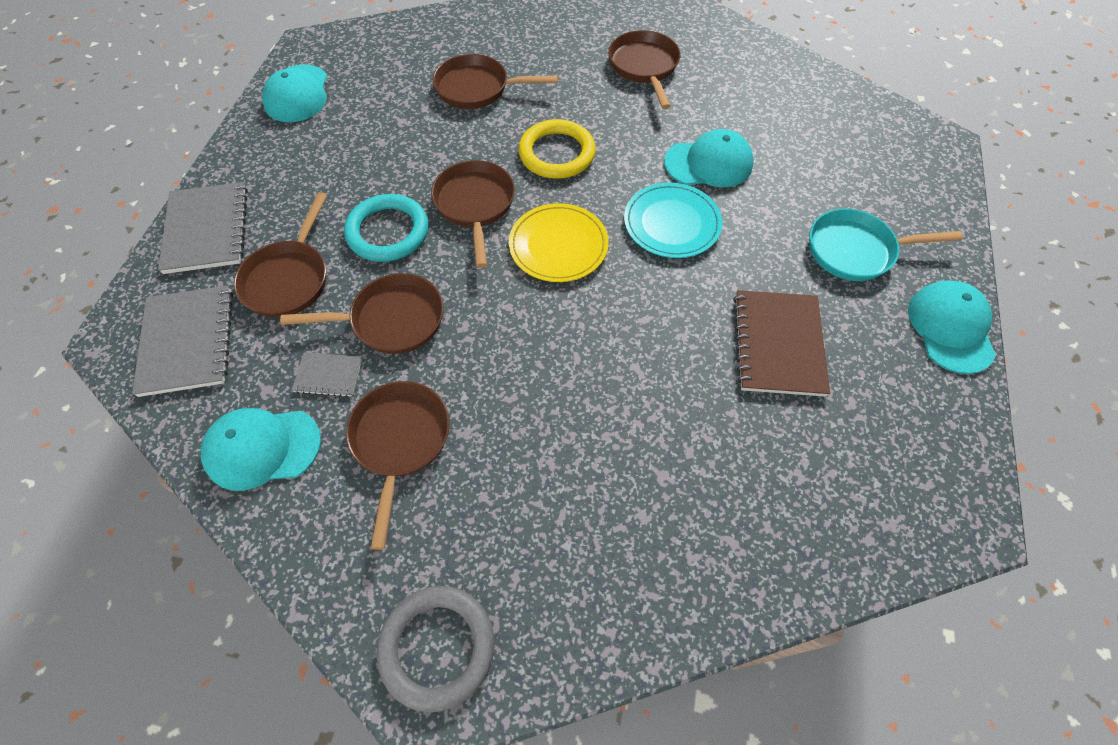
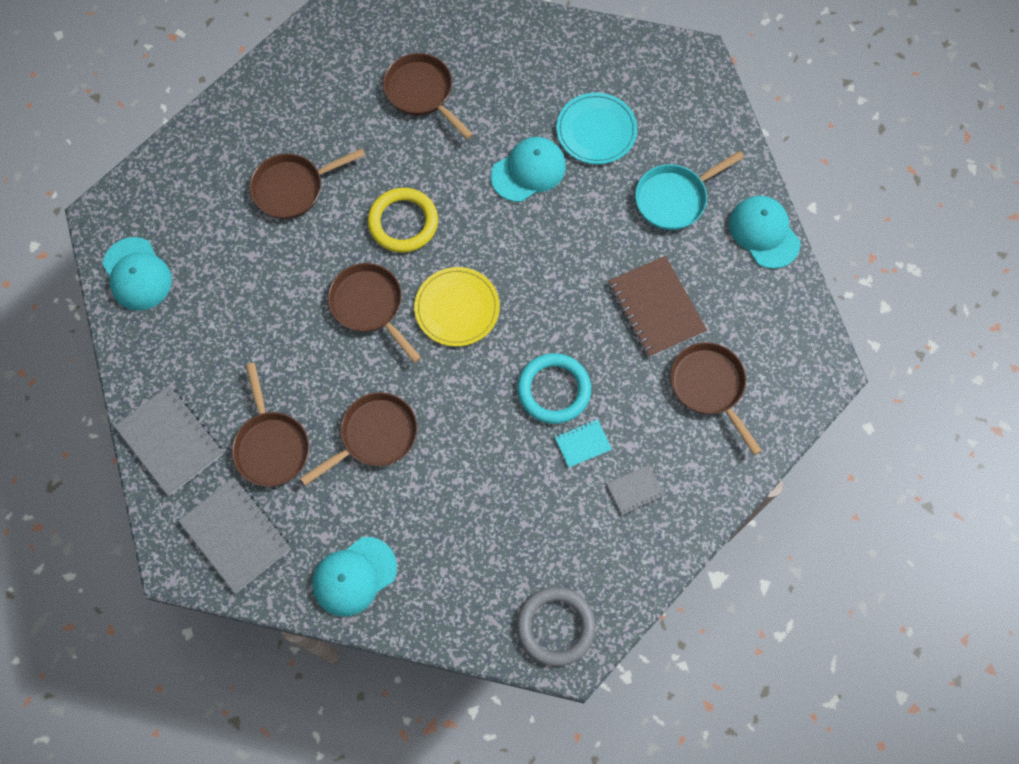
camera: 30 degrees left, 10 degrees up
(328, 375) = (360, 502): grey notebook -> grey notebook (635, 490)
(388, 232) = (318, 365): turquoise ring -> turquoise ring (554, 390)
(400, 441) = (444, 519): brown pan -> brown pan (709, 387)
(608, 444) = (583, 444): none -> turquoise notebook
(672, 223) = (530, 243): turquoise plate -> turquoise plate (596, 130)

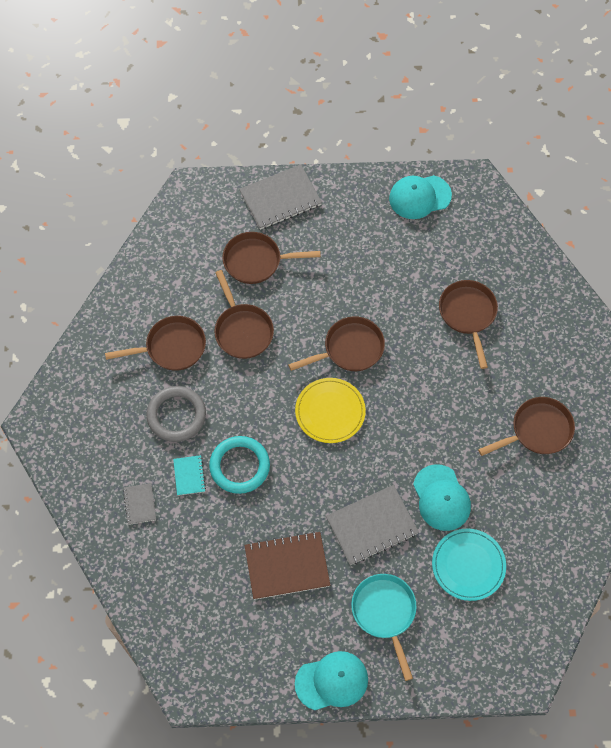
camera: 105 degrees right, 5 degrees down
(235, 535) = (197, 227): grey notebook -> grey notebook (372, 526)
(354, 576) = (142, 296): turquoise cap -> none
(403, 222) = (417, 389): yellow ring -> none
(555, 627) = (58, 419): grey ring -> grey ring (176, 415)
(709, 387) = (205, 588): brown pan -> brown pan (171, 347)

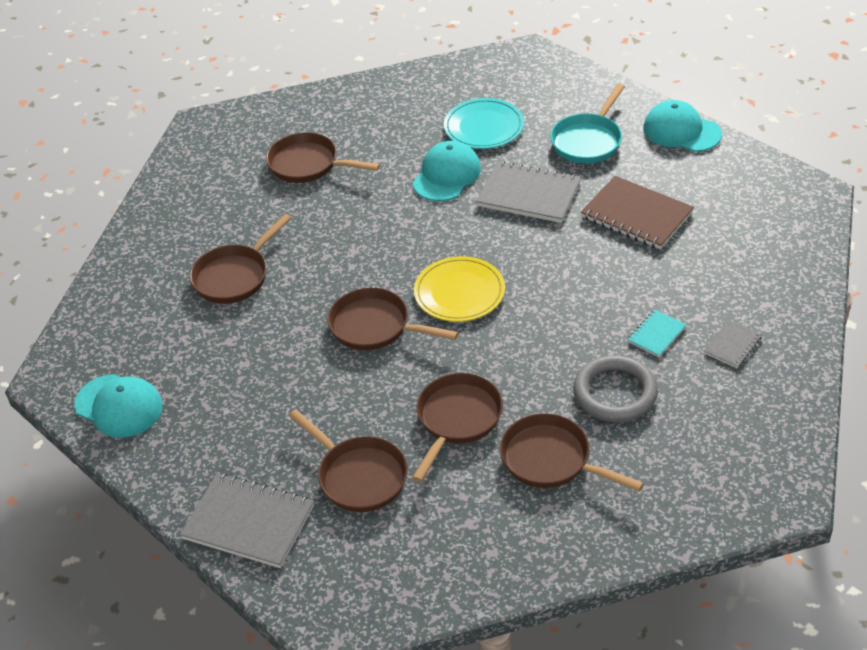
camera: 130 degrees left, 20 degrees down
(239, 466) = (597, 309): turquoise ring -> none

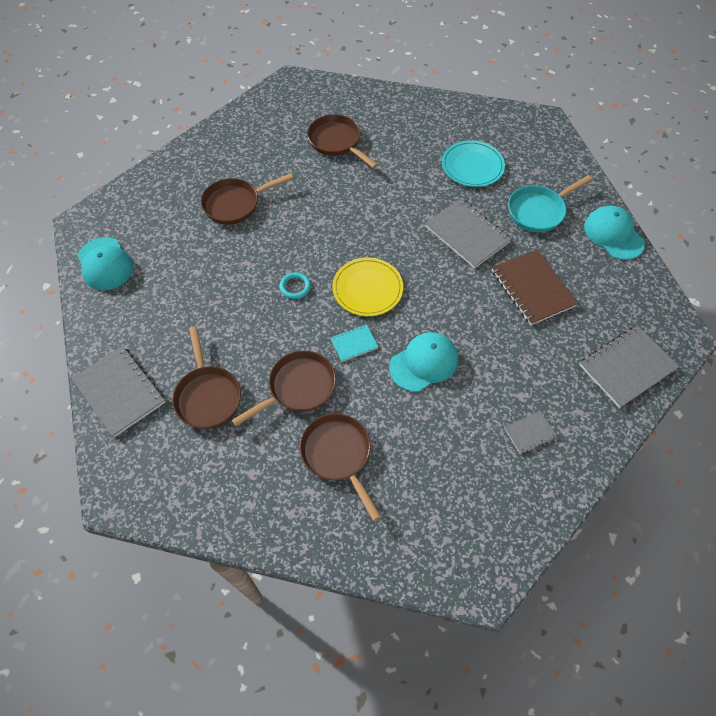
camera: 25 degrees right, 15 degrees up
(375, 327) = (295, 287): brown pan -> turquoise ring
(446, 175) = (421, 192): turquoise cap -> turquoise cap (424, 363)
(615, 393) = (418, 426): grey ring -> none
(656, 334) = (480, 394): turquoise notebook -> turquoise notebook (354, 343)
(783, 244) = (627, 367): none -> grey notebook

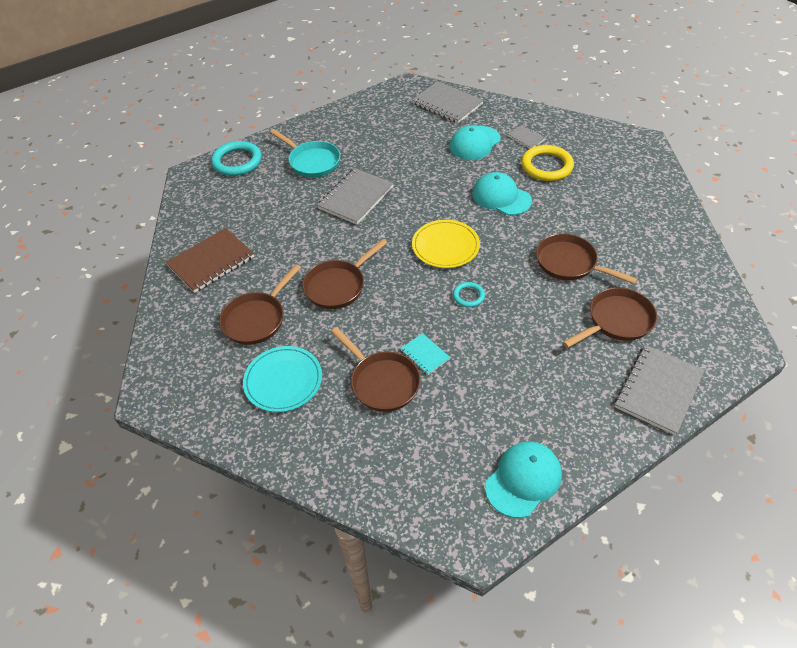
camera: 105 degrees left, 10 degrees down
(338, 455) = (609, 225): brown pan -> brown pan (338, 286)
(354, 343) = (507, 240): turquoise notebook -> turquoise notebook (425, 355)
(465, 433) = (546, 166): none -> yellow ring
(472, 166) = (267, 209): turquoise plate -> turquoise plate (283, 380)
(532, 288) = (398, 153): brown notebook -> brown notebook (211, 262)
(555, 154) = (237, 161): none -> turquoise ring
(613, 234) = (324, 121): turquoise cap -> turquoise cap (474, 143)

